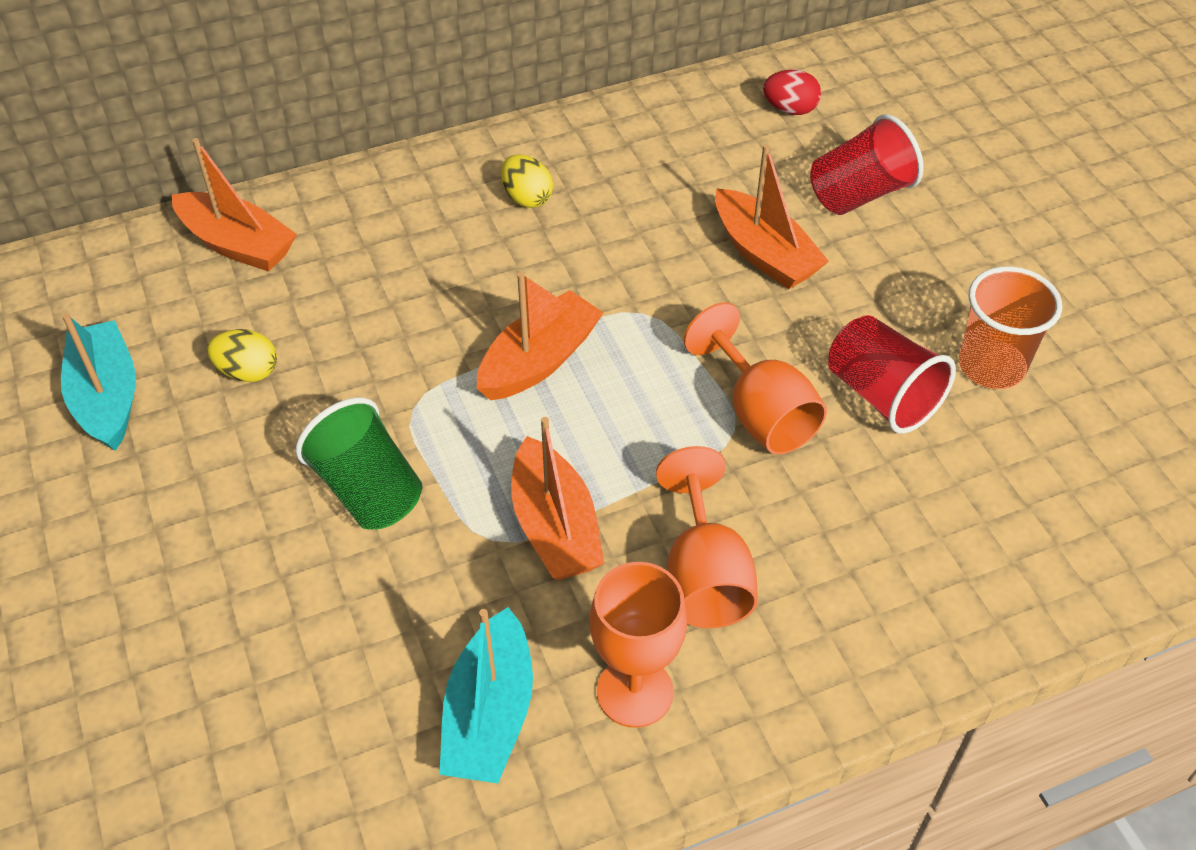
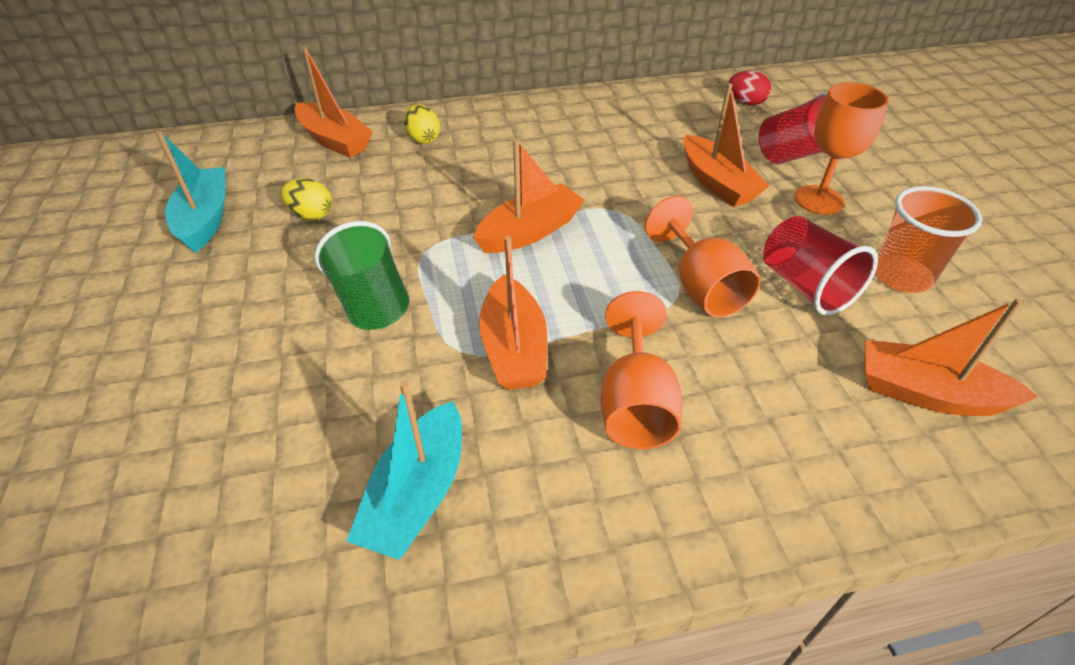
camera: 10 degrees right, 5 degrees down
(527, 198) = (545, 134): yellow egg -> yellow egg (423, 139)
(634, 692) = (554, 495): orange goblet -> orange goblet (818, 200)
(1015, 515) = (927, 393): none -> orange boat

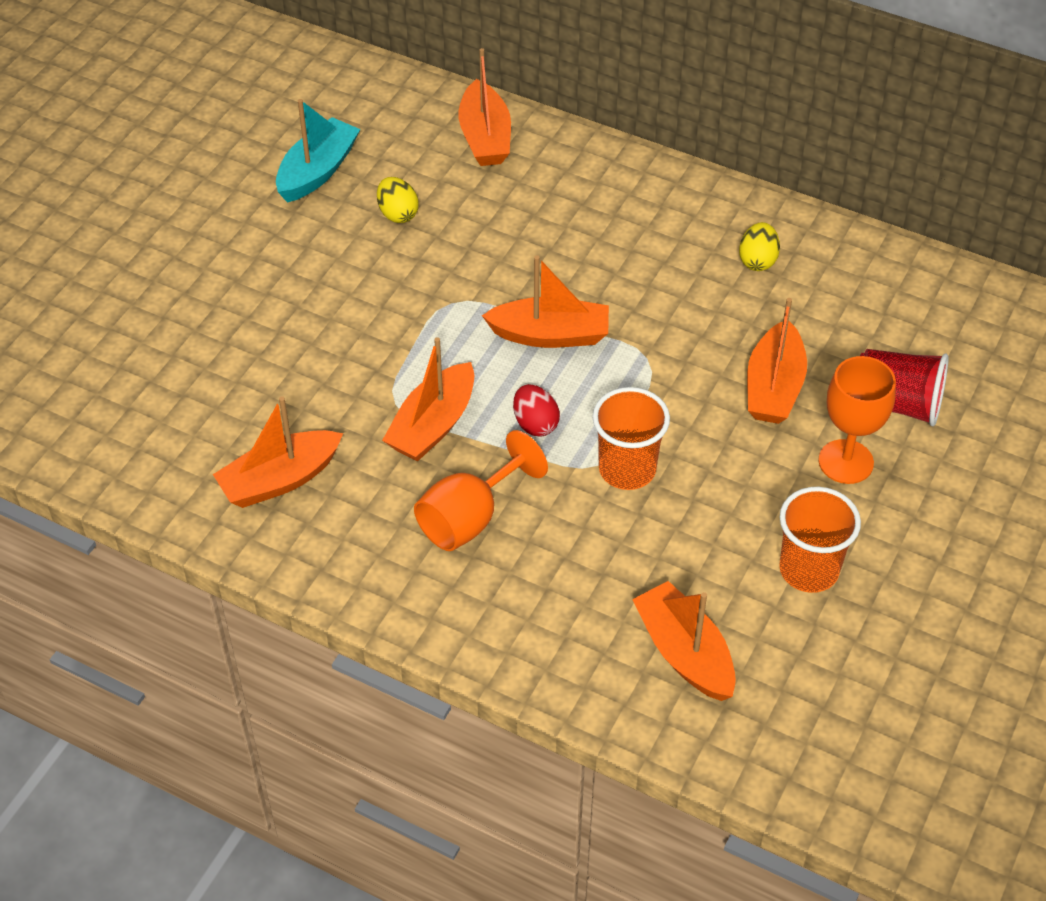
camera: 40 degrees right, 5 degrees up
(371, 302) = (372, 325): green cup -> none
(417, 494) = (280, 479): turquoise boat -> orange boat
(423, 139) = (563, 179): yellow egg -> yellow egg (757, 260)
(701, 287) = (627, 469): orange goblet -> orange cup
(745, 102) = (939, 315): red egg -> red egg (535, 424)
(805, 286) = (713, 524): red cup -> none

